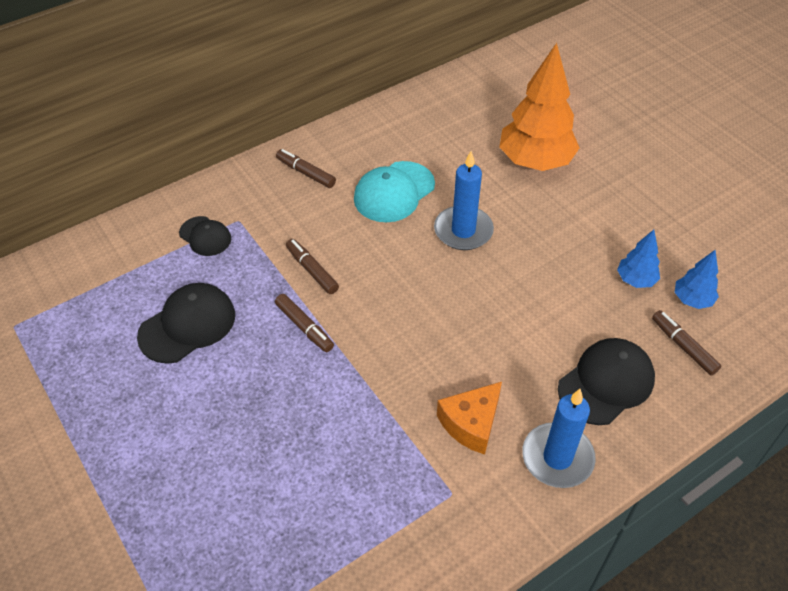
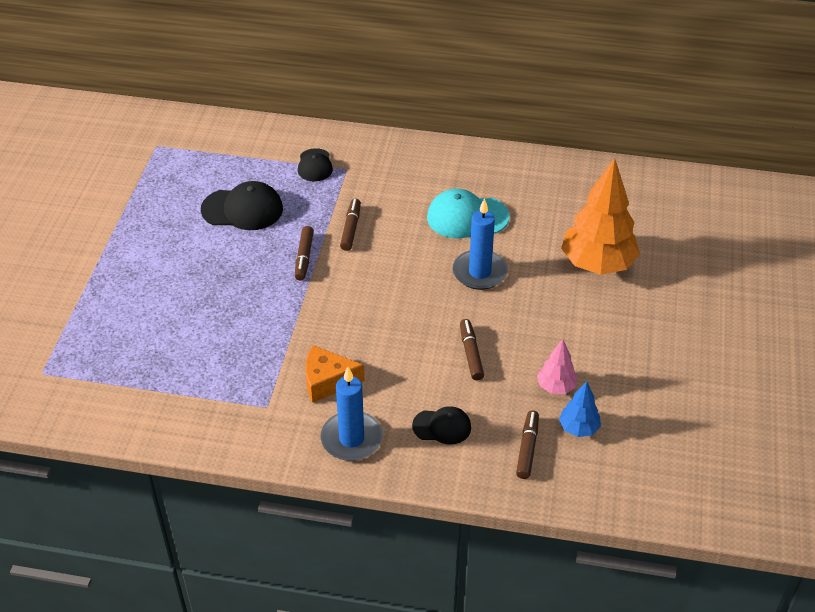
camera: 45 degrees right, 5 degrees down
(306, 173) = (425, 167): brown marker -> brown marker (471, 353)
(606, 383) = (442, 426): black cap -> black cap, size x0.61
(635, 280) = (556, 387): blue tree -> pink tree

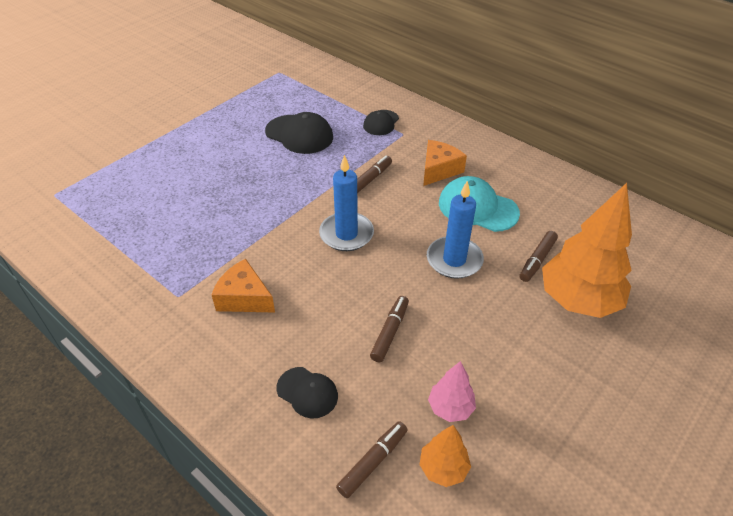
camera: 30 degrees right, 0 degrees up
(304, 257) = (314, 187): brown marker -> brown marker (537, 260)
(351, 439) = (218, 362): blue candle -> blue candle (346, 234)
(407, 194) = (439, 170): none -> orange cheese
(578, 428) = (443, 468): blue tree -> orange tree

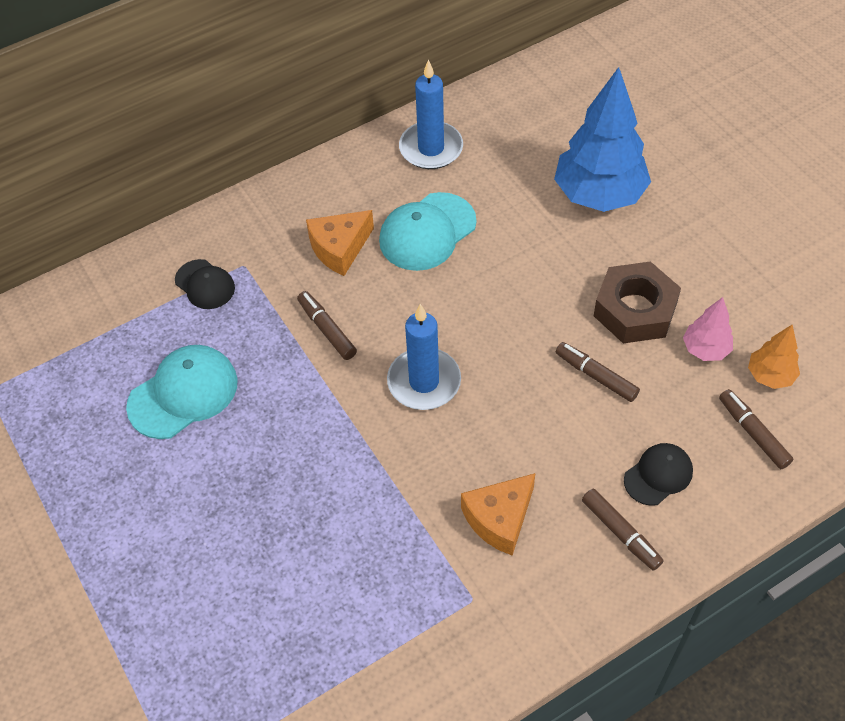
camera: 70 degrees left, 10 degrees up
(299, 134) = (183, 394): black cap -> turquoise cap
(439, 170) = (339, 248): orange cheese -> orange cheese turned 90 degrees counterclockwise
(454, 260) = (506, 283): blue candle -> blue candle (431, 148)
(468, 347) = (635, 310): none -> brown nut
(537, 260) = (532, 207): brown marker -> brown marker (621, 533)
(578, 300) = (599, 195): orange tree -> blue tree

